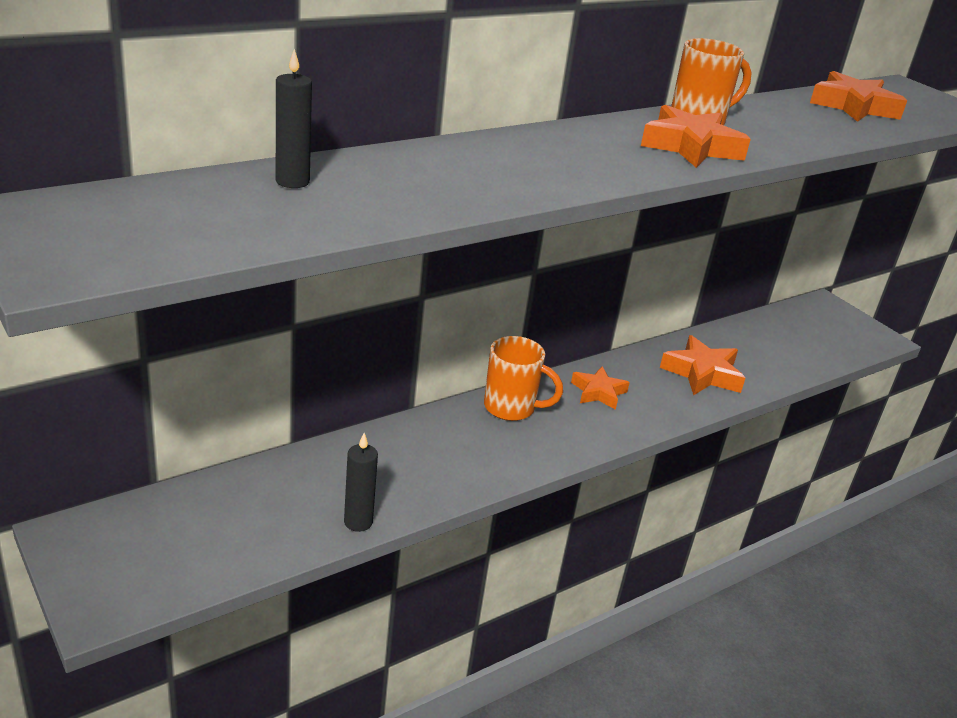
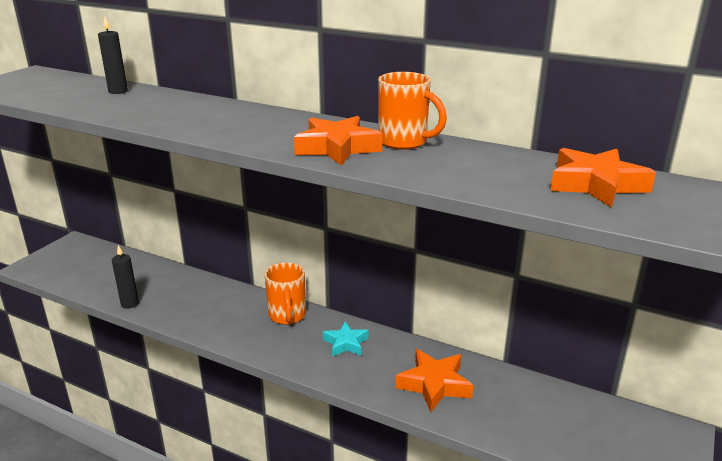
camera: 65 degrees right, 5 degrees down
(598, 392) = (346, 343): orange star -> turquoise star

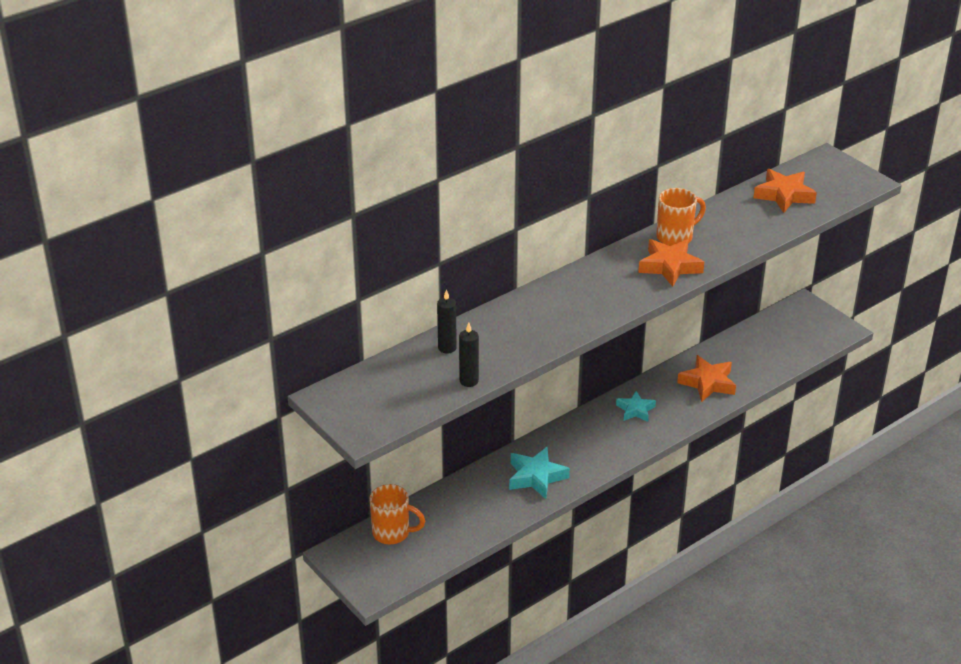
camera: 65 degrees left, 10 degrees up
(130, 304) = (498, 523): black candle -> black candle (469, 381)
(205, 308) = (536, 477): none -> turquoise star
(287, 316) = (578, 431): orange mug -> orange mug (392, 533)

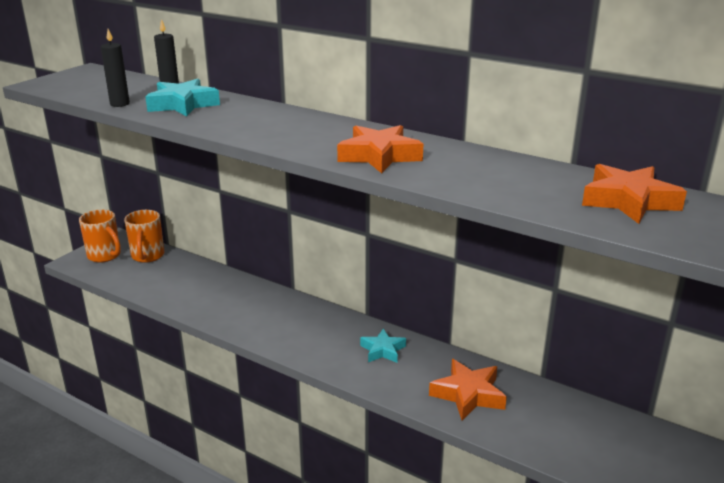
camera: 70 degrees right, 10 degrees down
(536, 477) = (245, 309): turquoise star -> turquoise star (183, 104)
(675, 237) = (445, 152): orange mug -> orange mug (105, 256)

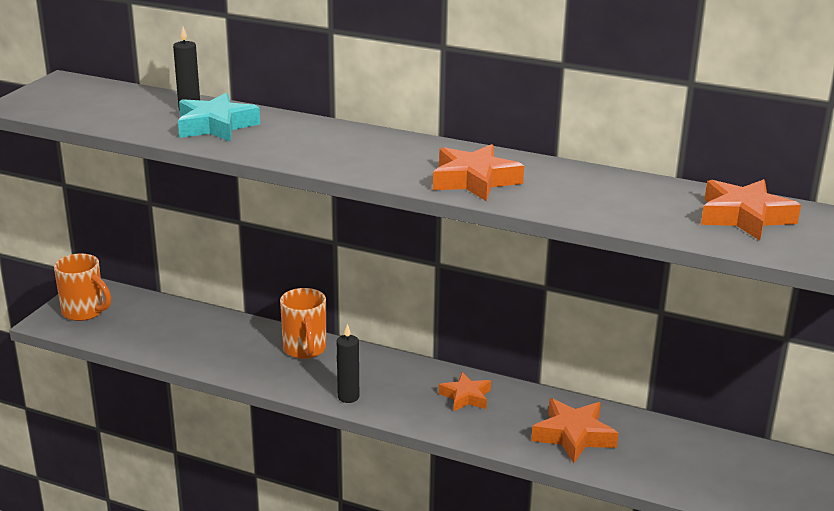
camera: 10 degrees left, 0 degrees up
(120, 104) = (139, 129): black candle -> black candle (348, 397)
(147, 256) = (140, 308): orange mug -> orange mug (305, 349)
(382, 350) = (466, 397): turquoise star -> orange star

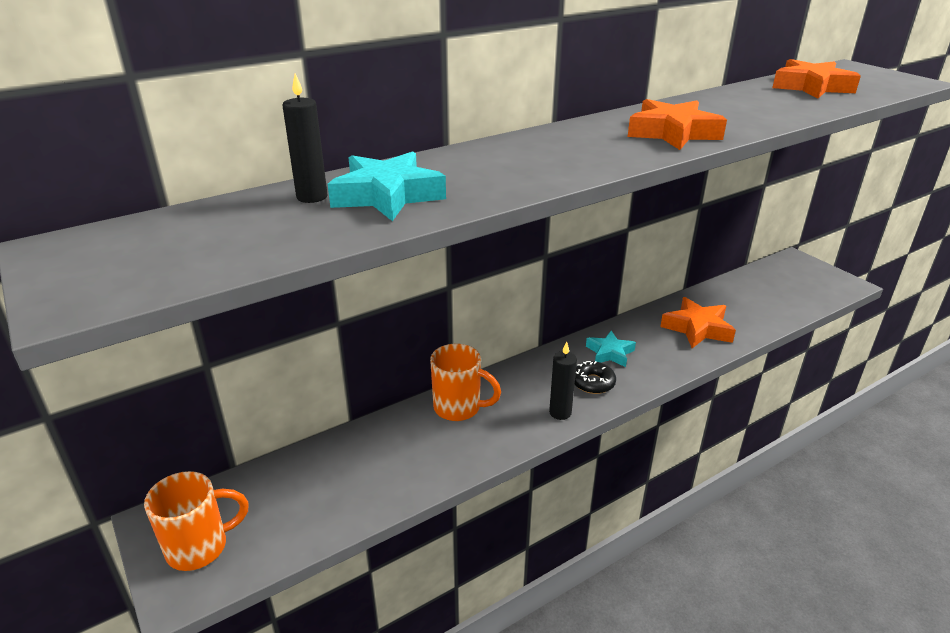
camera: 55 degrees left, 5 degrees up
(408, 401) = (593, 383): none -> black donut
(466, 397) = (610, 353): orange star -> turquoise star

